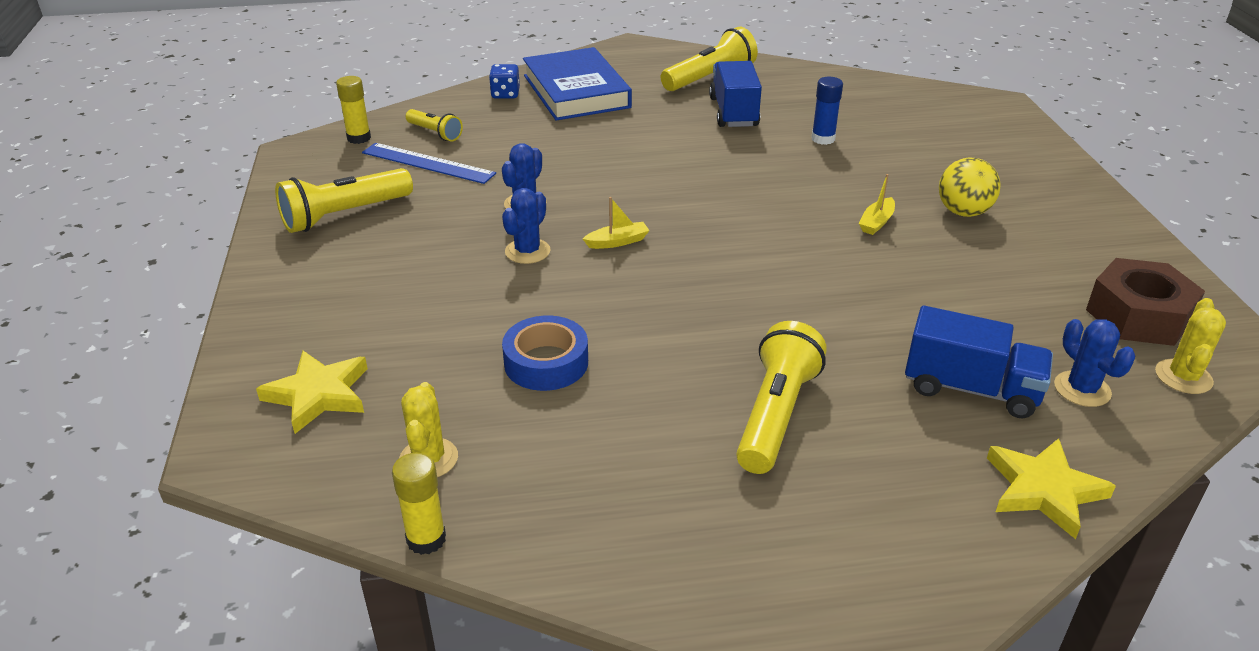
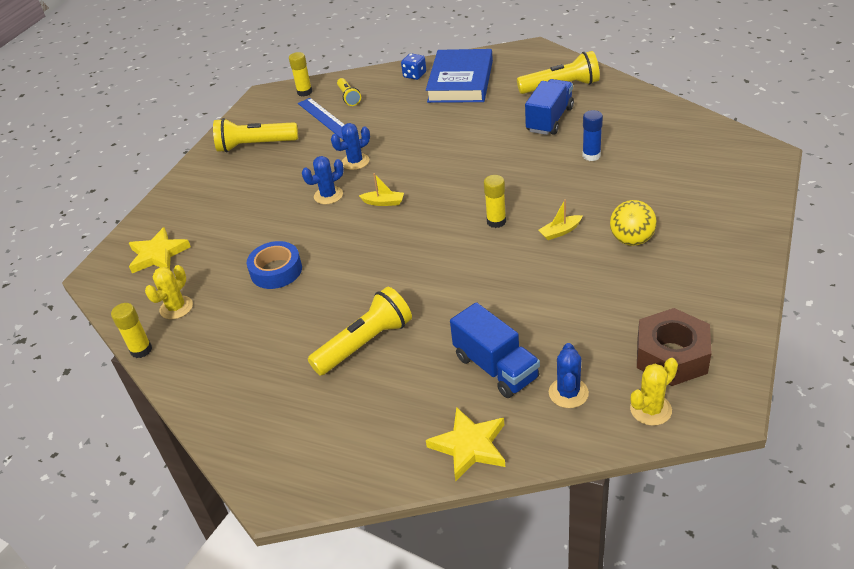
camera: 35 degrees right, 5 degrees up
(789, 229) = (496, 221): none -> yellow glue stick

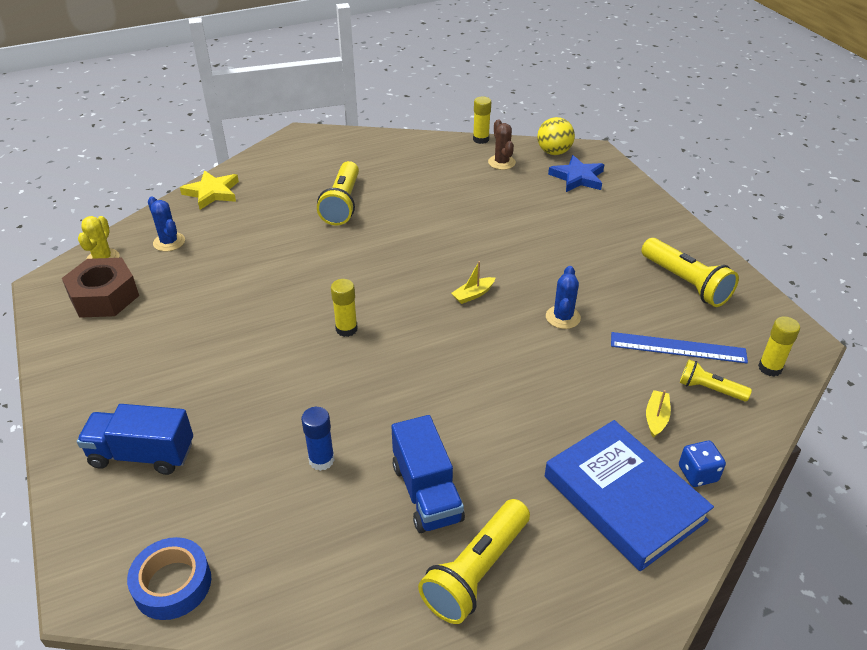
camera: 130 degrees right, 0 degrees up
(158, 255) = (577, 177): yellow star -> blue star
(176, 308) = (501, 162): yellow cactus -> brown cactus
(255, 145) = (685, 283): yellow flashlight -> yellow flashlight turned 105 degrees clockwise
(276, 271) = (474, 209): blue tape -> blue tape (172, 584)
(328, 195) = (531, 276): blue cactus -> none
(495, 367) = (234, 232): blue truck -> blue truck (142, 454)
(560, 232) = (275, 349): yellow boat -> yellow boat (656, 418)
(631, 240) = (198, 375): yellow ball -> yellow ball (554, 152)

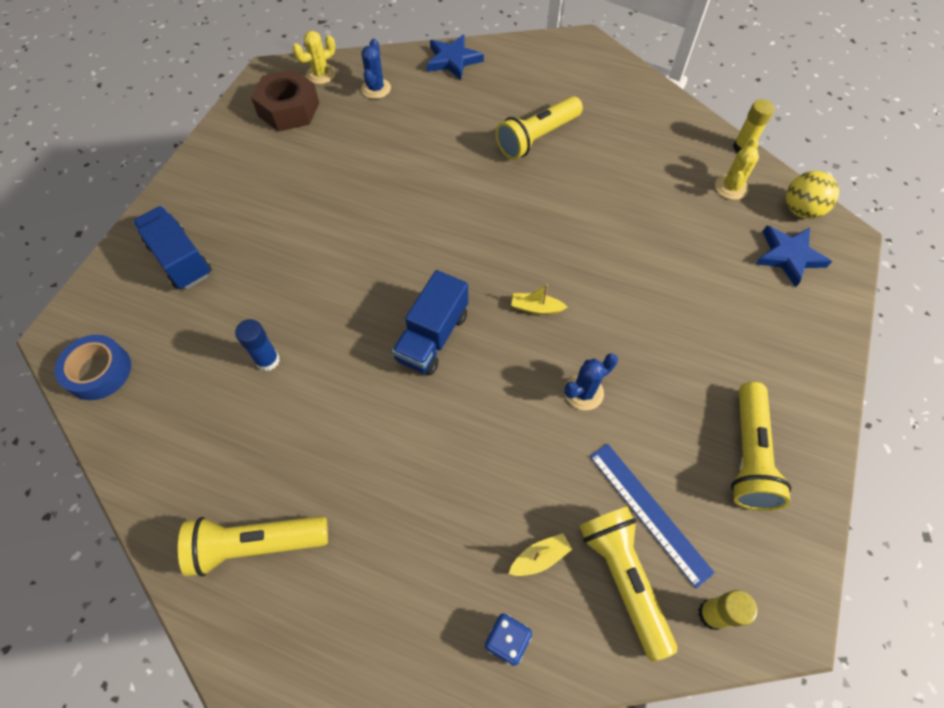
camera: 45 degrees right, 20 degrees up
(212, 193) = (453, 60): yellow star -> blue star
(346, 329) = (405, 262): yellow glue stick -> none
(426, 492) = (299, 451): blue truck -> blue truck (432, 337)
(501, 162) = (731, 187): brown cactus -> yellow cactus
(624, 498) = (422, 598): blue book -> none
(710, 389) = (623, 578): yellow flashlight -> yellow flashlight, size x1.74

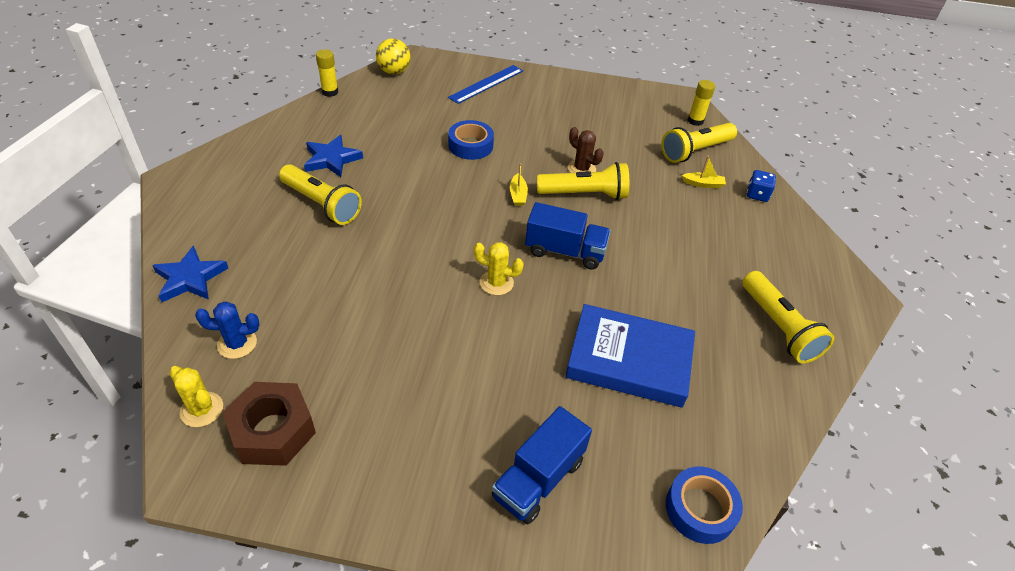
camera: 105 degrees left, 15 degrees down
(267, 360) = (629, 360): blue glue stick -> blue book
(539, 557) = (703, 184): yellow boat -> yellow boat turned 135 degrees clockwise
(583, 392) = (581, 169): blue cactus -> brown cactus
(636, 273) = (470, 145): none -> blue tape
(649, 512) = (651, 141): blue ruler -> blue ruler (486, 84)
(731, 187) = (375, 99): yellow cactus -> yellow cactus (496, 283)
(748, 455) = (596, 104): yellow flashlight -> yellow flashlight (584, 194)
(788, 256) = (438, 79): blue star -> blue star (331, 159)

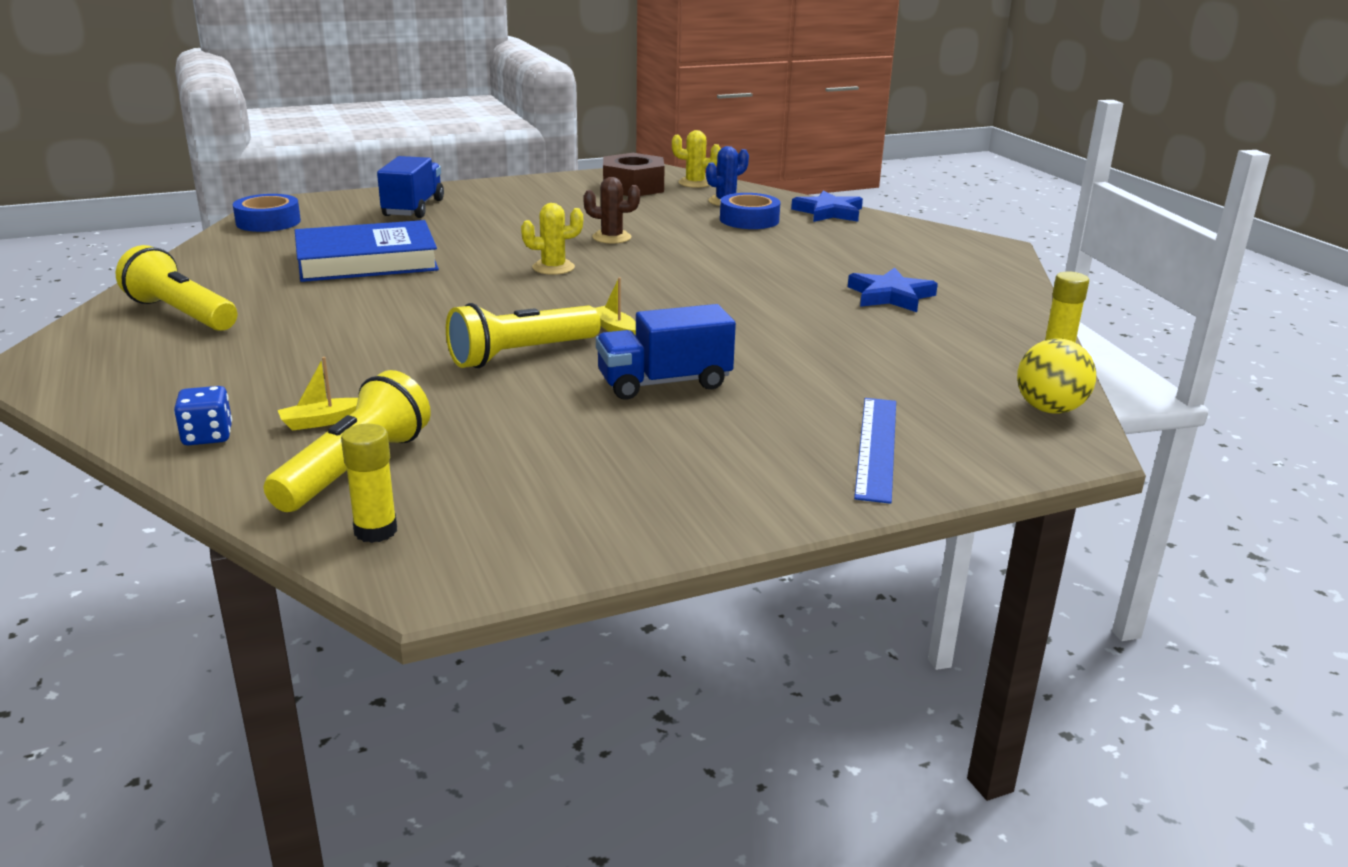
camera: 150 degrees right, 20 degrees down
(321, 204) = (821, 266): yellow flashlight -> none
(470, 145) = (754, 356): blue tape -> blue tape (749, 220)
(565, 251) = (498, 303): blue truck -> blue truck (664, 383)
(581, 169) = (553, 380): brown cactus -> brown cactus (611, 237)

